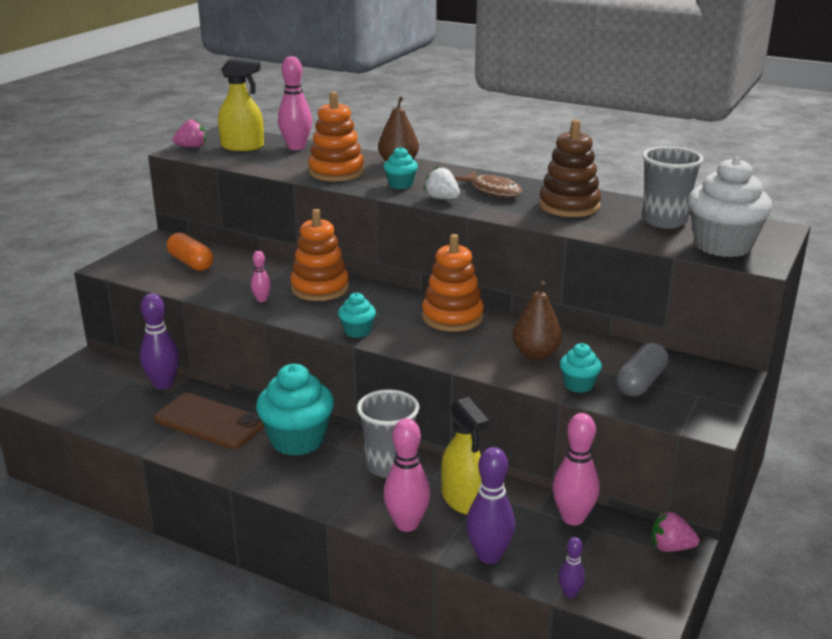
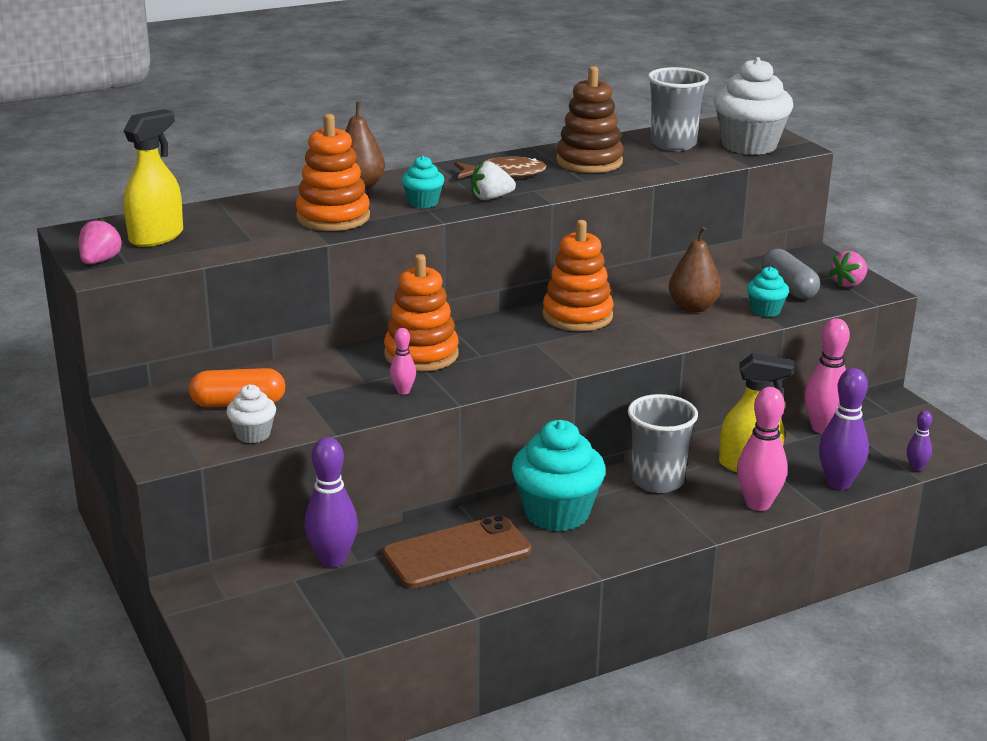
camera: 55 degrees left, 0 degrees up
(157, 279) = (253, 434): none -> white cupcake
(296, 147) = (214, 213): pink bowling pin -> none
(357, 331) = (546, 366): turquoise cupcake -> none
(670, 547) = (897, 406): pink strawberry -> pink strawberry (848, 284)

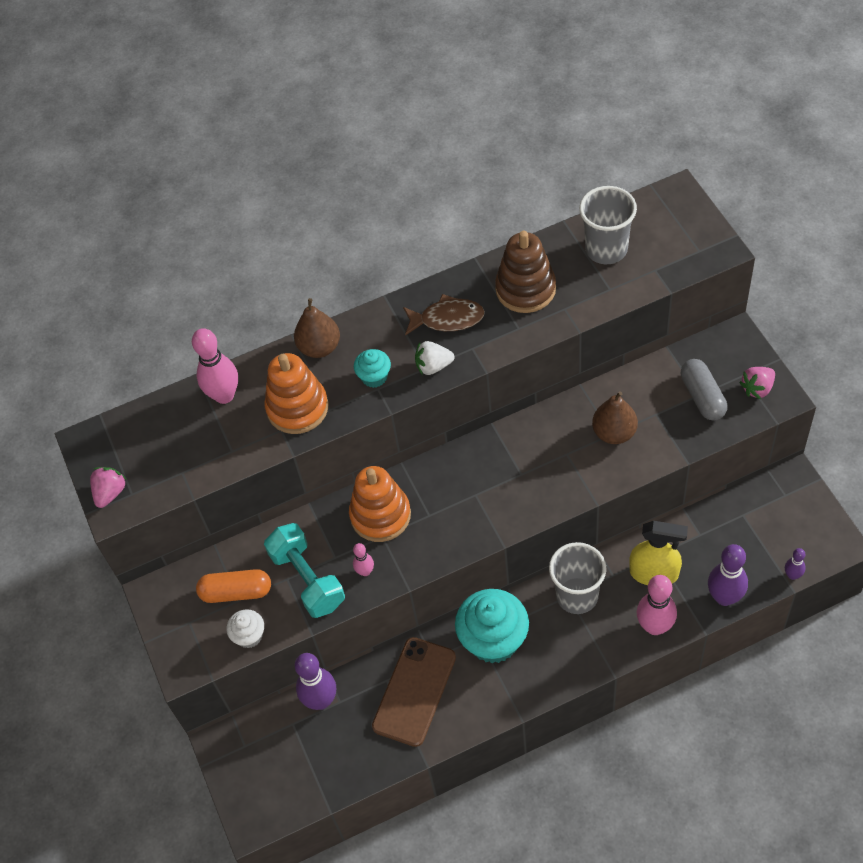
camera: 10 degrees right, 30 degrees up
(156, 237) = (152, 448): yellow spray bottle -> none
(330, 396) = (307, 579): none -> turquoise dumbbell
(457, 553) = (414, 691): brown phone -> brown phone turned 45 degrees counterclockwise
(577, 316) = (513, 450): orange stacking toy -> none
(749, 145) = (677, 249): white cupcake -> none
(765, 310) = (676, 436): turquoise cupcake -> none
(823, 428) = (723, 519): pink bowling pin -> pink bowling pin (224, 395)

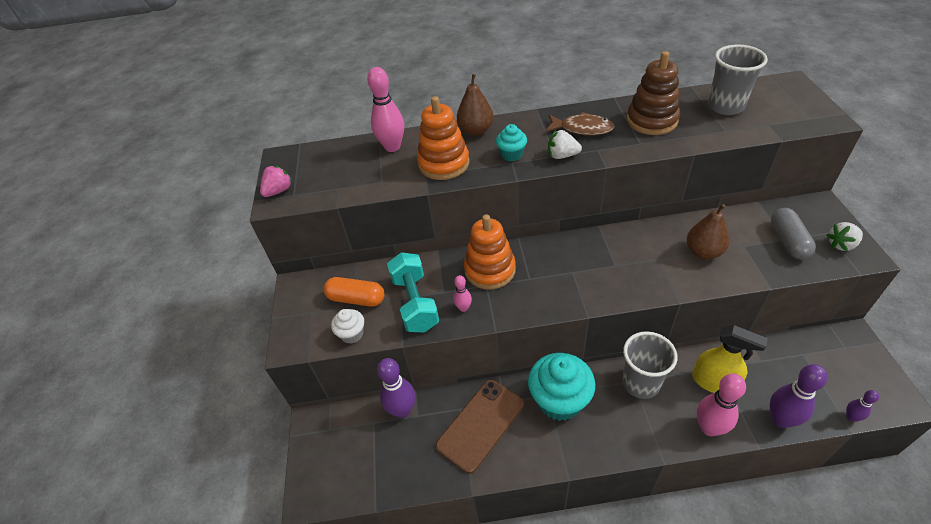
camera: 15 degrees right, 10 degrees down
(757, 388) = (841, 245): pink strawberry -> white strawberry

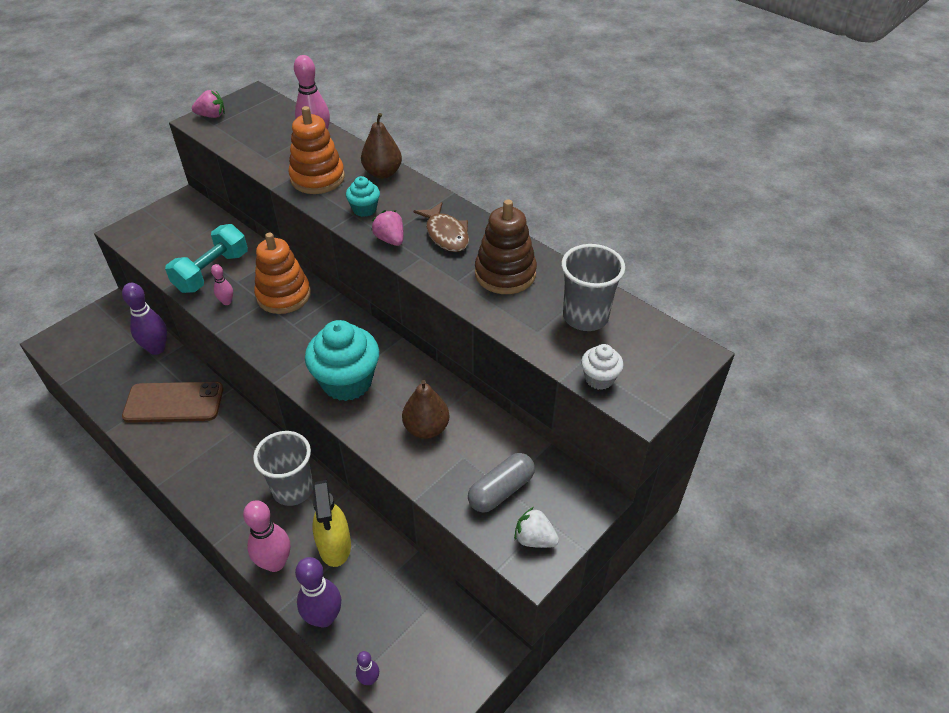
camera: 45 degrees right, 0 degrees up
(352, 334) = (155, 256): white cupcake -> white cupcake (599, 379)
(356, 299) = (192, 238): orange capsule -> none
(559, 400) = (233, 441): turquoise cupcake -> turquoise cupcake (347, 382)
(562, 155) = (390, 239): white strawberry -> pink strawberry

